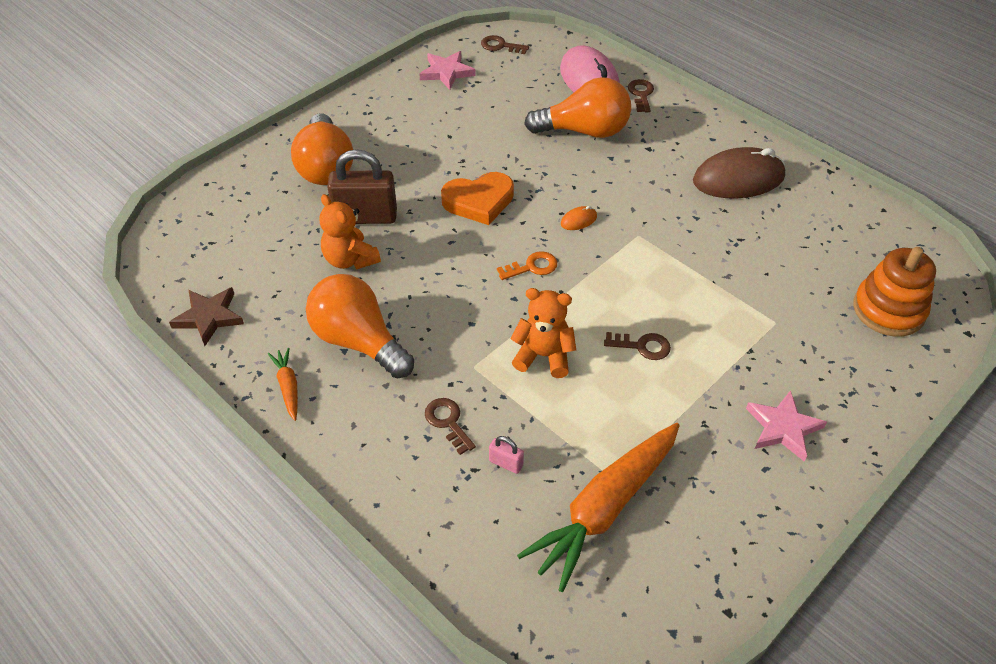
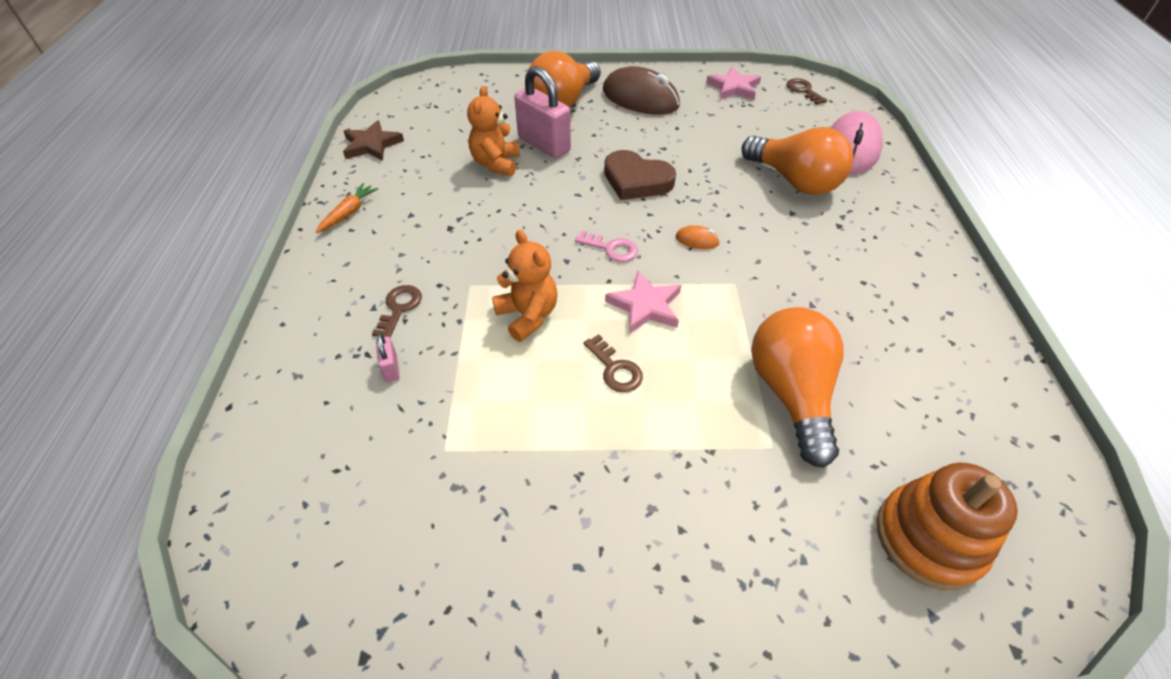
camera: 45 degrees right, 0 degrees up
(358, 341) = (426, 215): orange light bulb -> orange light bulb (791, 393)
(365, 217) = (544, 144): brown padlock -> pink padlock
(479, 201) = (636, 180): orange heart -> brown heart
(532, 267) = (611, 248): orange key -> pink key
(604, 508) = (404, 466): orange carrot -> none
(641, 94) = (889, 182): brown key -> none
(738, 179) = (902, 301): brown mouse -> brown mouse (640, 98)
(783, 428) = (646, 547): pink star -> pink star (645, 306)

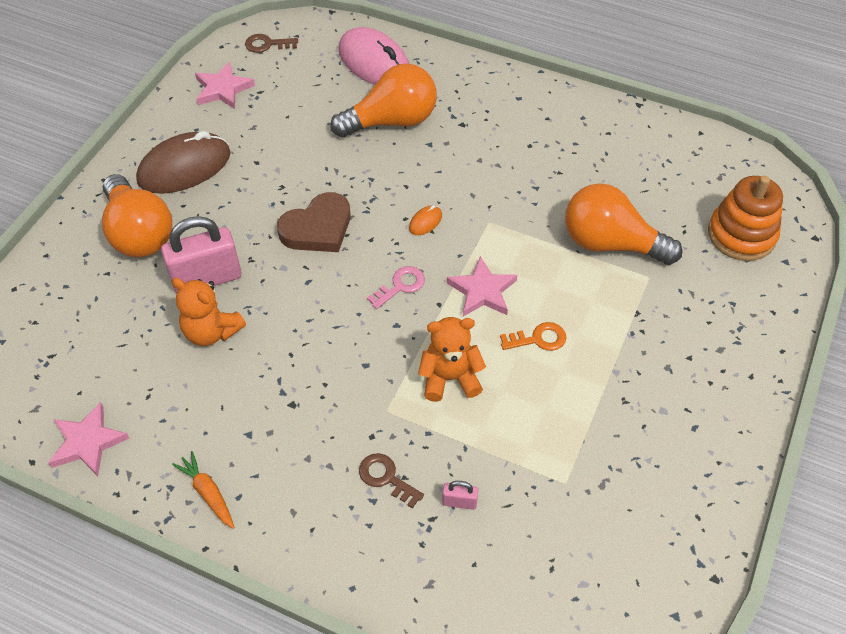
camera: 65 degrees left, 5 degrees up
(371, 145) = (87, 442): brown star -> pink star
(615, 369) = (538, 339): brown key -> orange key

